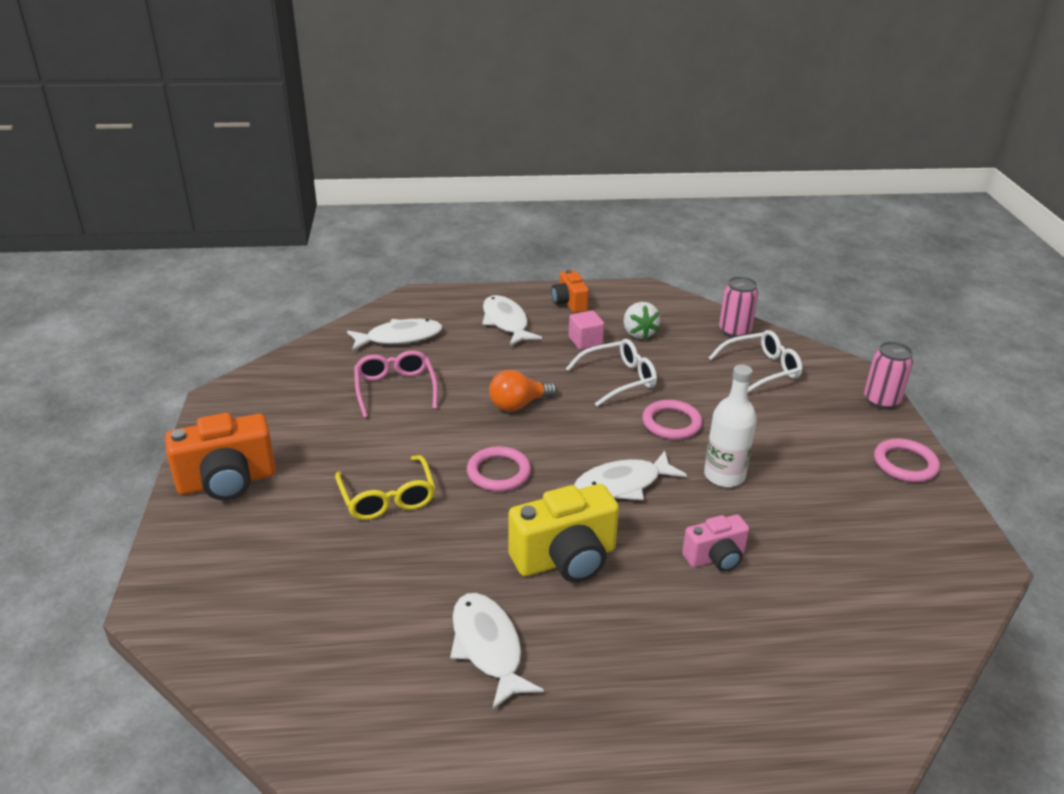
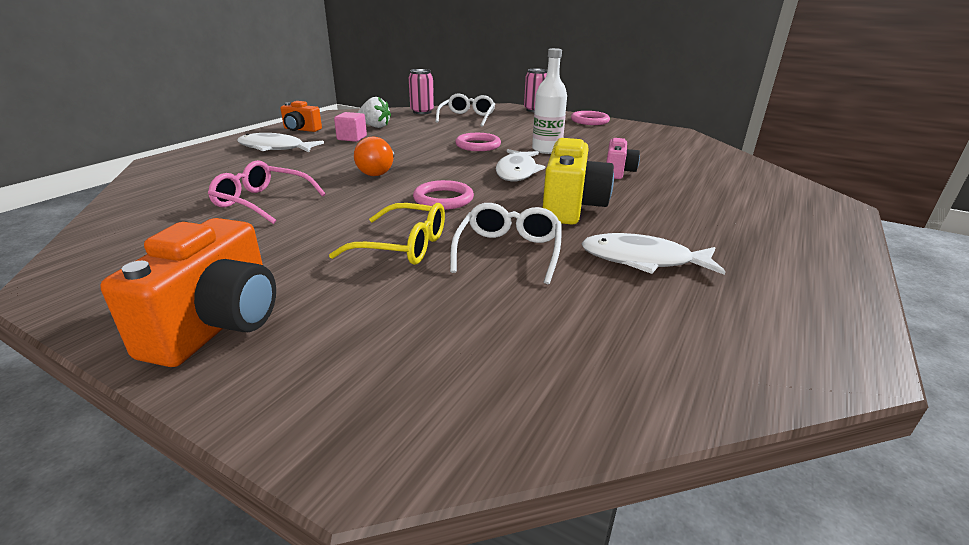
camera: 55 degrees left, 5 degrees down
(399, 338) = (198, 181): white fish -> none
(618, 379) = (410, 143): white glasses -> white glasses (508, 251)

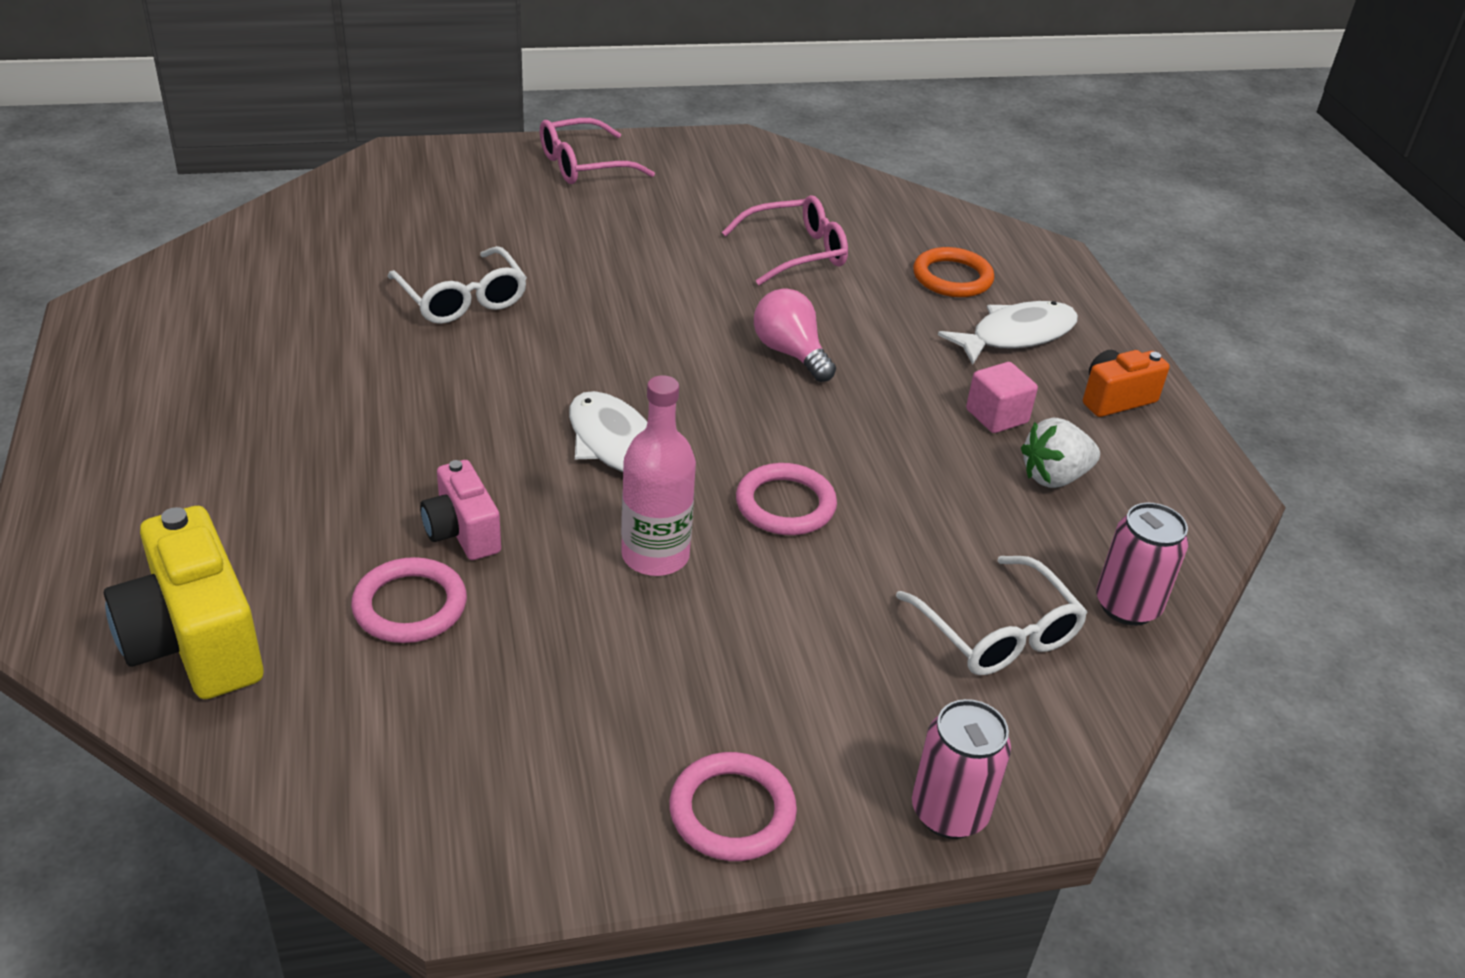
camera: 135 degrees right, 10 degrees up
(218, 325) = (583, 165): orange camera -> pink glasses
(231, 168) = (952, 277): none -> orange ring
(378, 172) = (790, 353): orange light bulb -> pink light bulb
(403, 246) = (567, 264): yellow glasses -> none
(443, 199) = (629, 341): pink ring -> pink ring (410, 606)
(546, 150) = (655, 556): white bottle -> pink bottle
(571, 207) = (459, 398): yellow camera -> yellow camera (194, 642)
(643, 260) = (316, 344): white fish -> none

